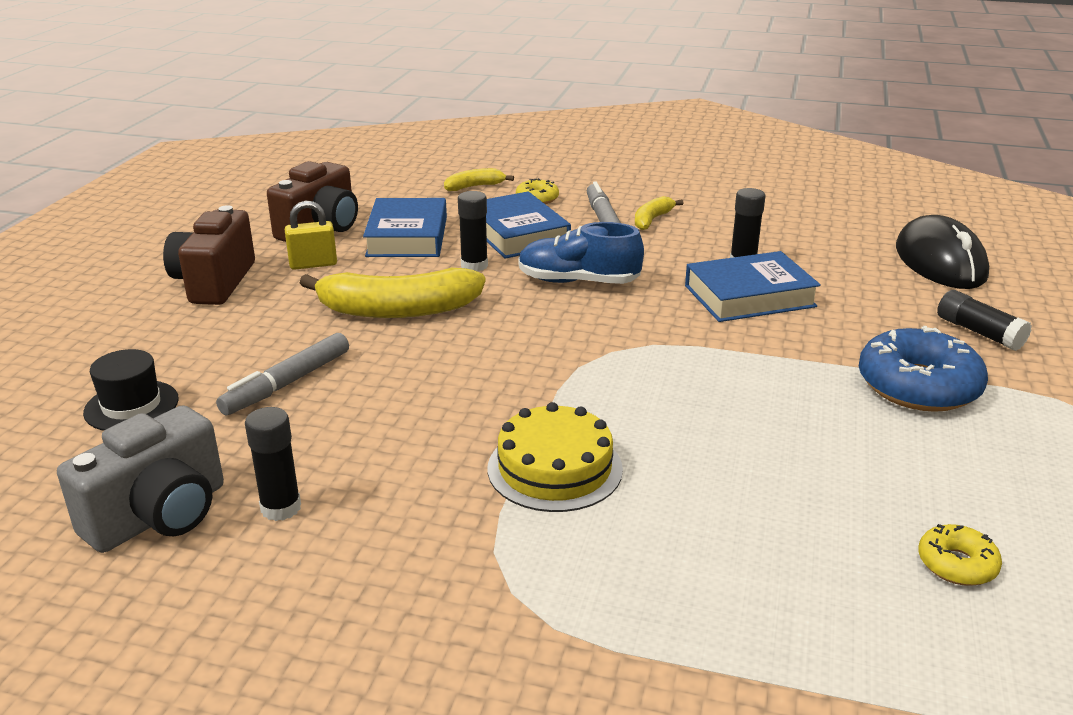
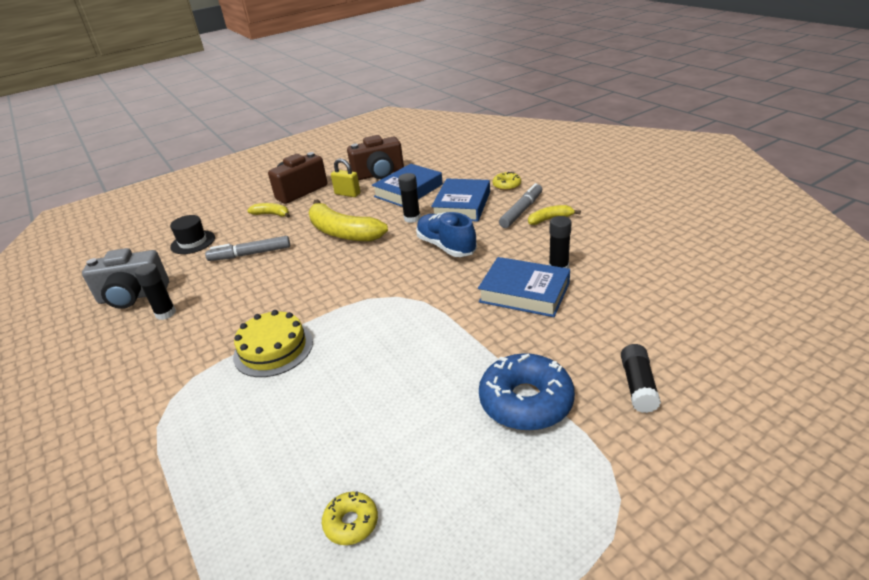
camera: 45 degrees right, 5 degrees up
(474, 186) = (486, 168): yellow banana -> yellow banana (272, 214)
(940, 262) = (704, 320): black mouse -> none

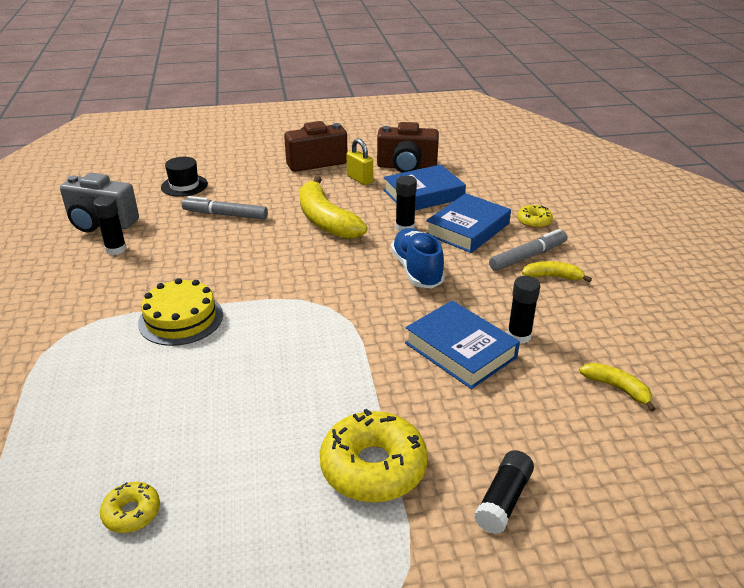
camera: 20 degrees right, 0 degrees up
(272, 214) = (273, 179): yellow banana -> yellow banana (617, 388)
(526, 401) = (373, 467): blue donut -> yellow donut

